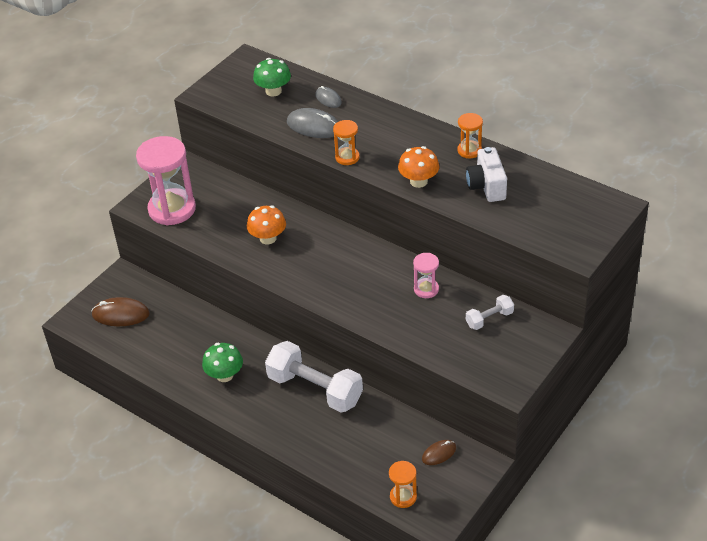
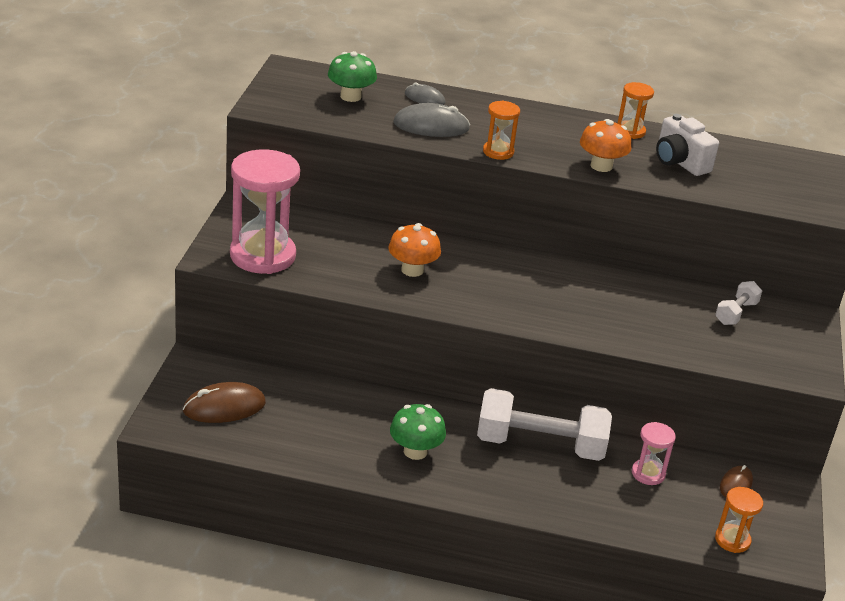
camera: 30 degrees left, 10 degrees down
(426, 289) = (642, 295): pink hourglass -> pink hourglass (648, 474)

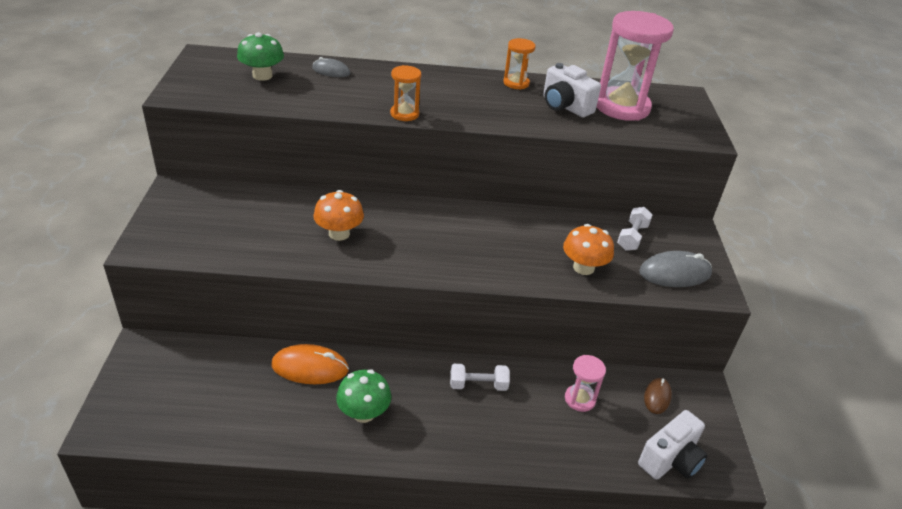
camera: 10 degrees left, 5 degrees up
(224, 407) = (171, 394): brown mouse -> none
(262, 256) = (193, 238): pink hourglass -> pink hourglass (622, 107)
(364, 404) = (310, 367): none -> orange mouse
(431, 126) = (340, 96): grey mouse -> grey mouse (674, 273)
(540, 445) = (478, 385): white dumbbell -> white dumbbell, size x0.48
(601, 166) = (499, 117): orange mushroom -> orange mushroom (583, 267)
(732, 540) = (671, 460): orange hourglass -> white camera

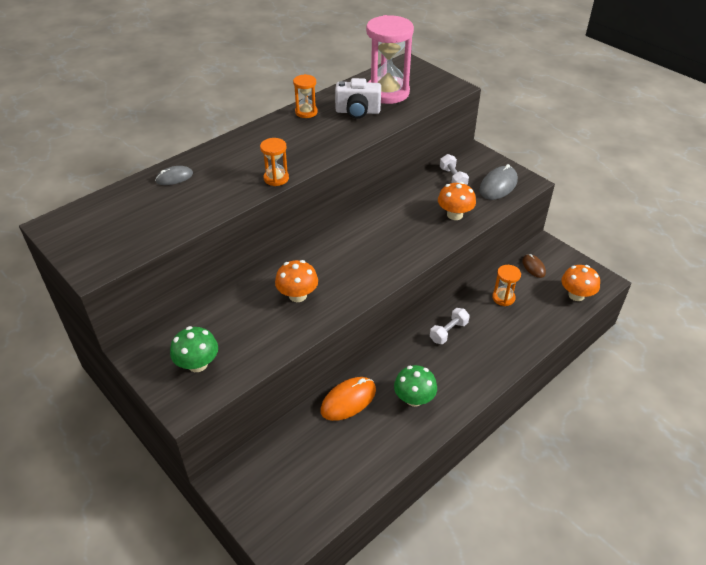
camera: 40 degrees left, 5 degrees up
(262, 76) = (131, 213): green mushroom -> green mushroom (197, 364)
(580, 399) = (503, 298): pink hourglass -> orange hourglass
(671, 460) = (576, 295): white camera -> orange mushroom

